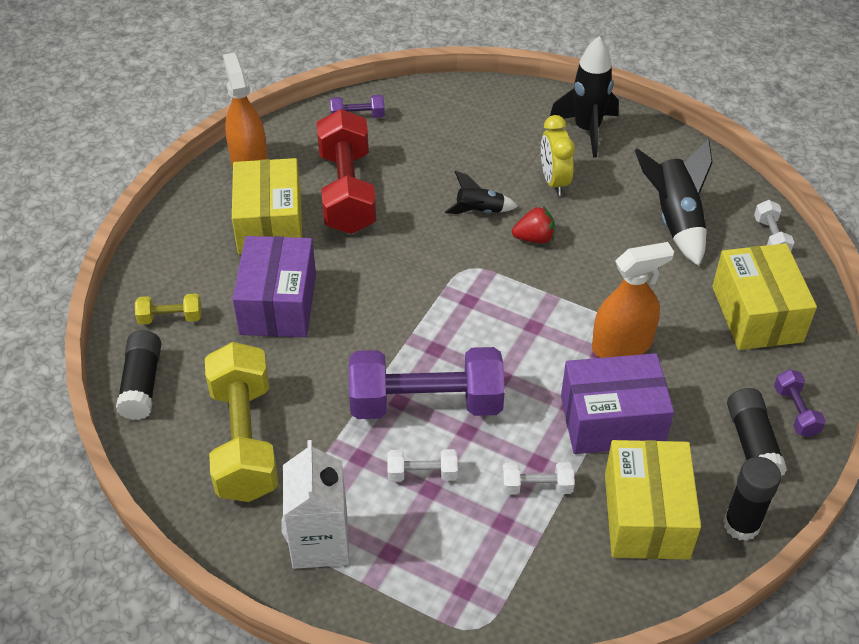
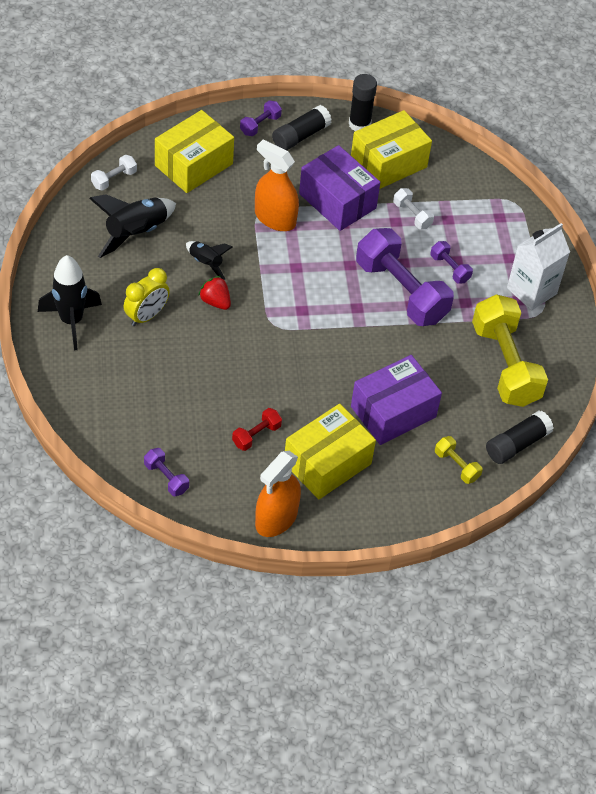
camera: 130 degrees left, 5 degrees up
(244, 440) = (505, 364): yellow dumbbell -> yellow dumbbell turned 60 degrees counterclockwise
(347, 191) = (256, 435): red dumbbell -> red dumbbell, size x0.44
(422, 473) = (450, 268): white dumbbell -> purple dumbbell
(479, 211) = (213, 345): black rocket -> black rocket (206, 263)

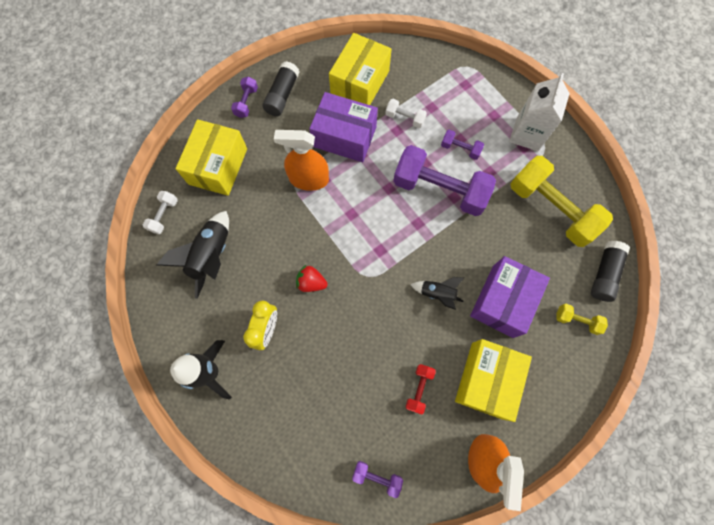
camera: 25 degrees left, 20 degrees up
(206, 263) = (282, 251): black rocket -> black rocket (437, 293)
(359, 124) = (318, 61): black glue stick -> none

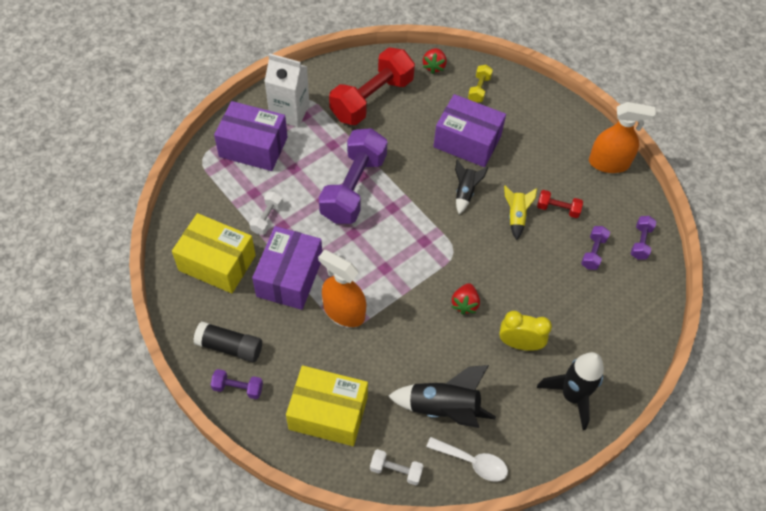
camera: 95 degrees left, 15 degrees down
(162, 276) = (472, 462): none -> white spoon
(309, 179) = (344, 312): orange spray bottle -> orange spray bottle turned 120 degrees clockwise
(409, 342) = (516, 216): none -> yellow rocket
(460, 149) = (306, 168): purple dumbbell -> purple dumbbell (593, 252)
(482, 105) = (253, 147): none -> purple box
(486, 380) = (541, 157): yellow box -> none
(551, 209) = (372, 99): yellow dumbbell -> red dumbbell
(604, 274) = (434, 66): black glue stick -> red strawberry

